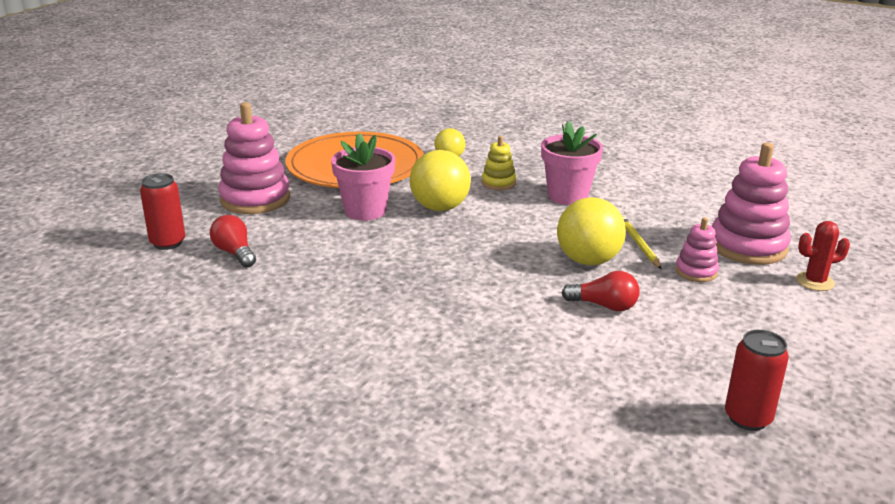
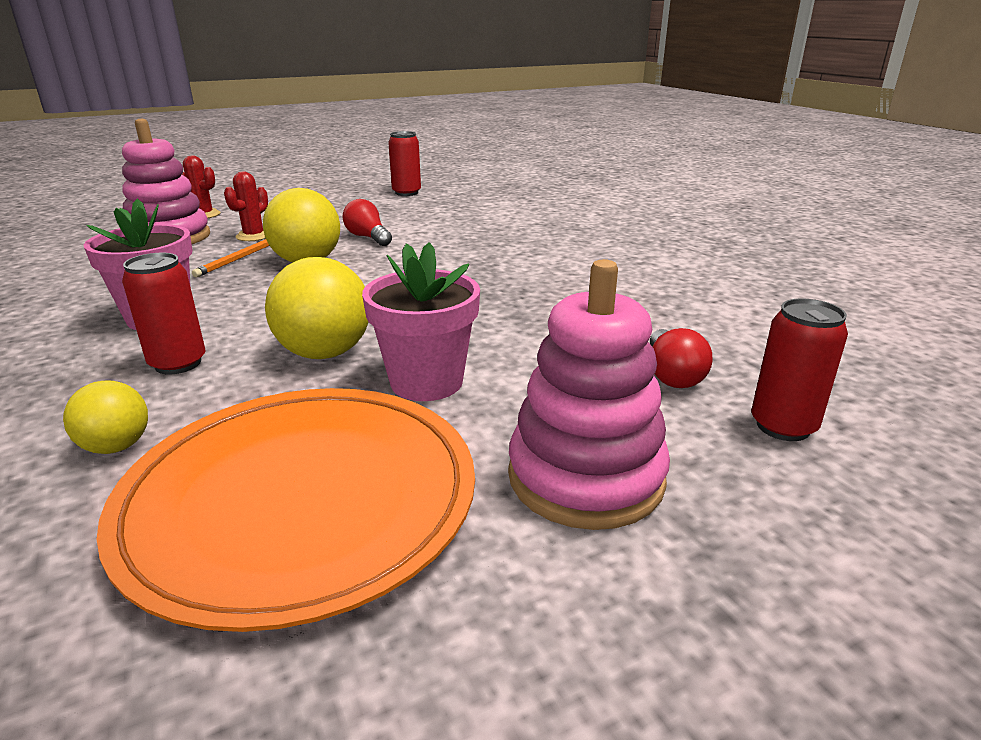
camera: 145 degrees left, 0 degrees up
(498, 183) = (178, 363): yellow stacking toy -> red can
(639, 245) = (237, 259): yellow pencil -> orange pencil
(696, 271) = (254, 236): pink stacking toy -> red cactus

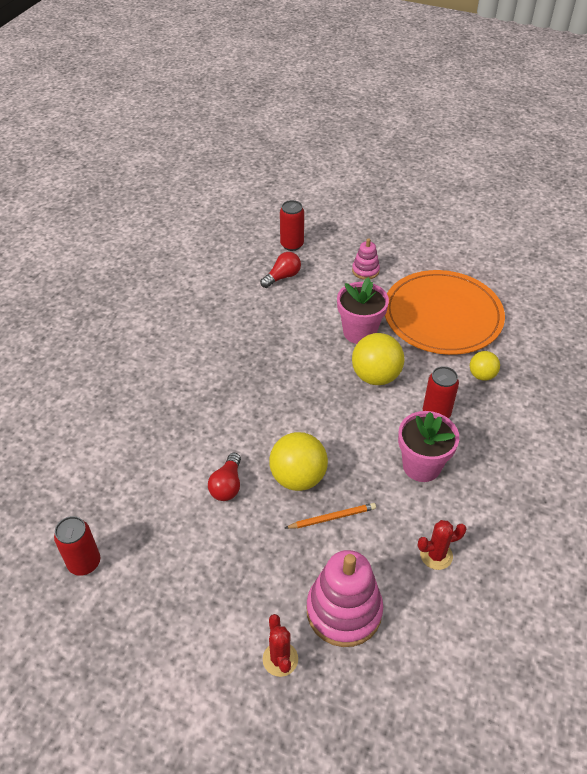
camera: 130 degrees left, 20 degrees up
(254, 236) = (288, 558): red cactus -> red cactus (436, 555)
(585, 477) = (365, 271): pink stacking toy -> pink stacking toy, size x0.52

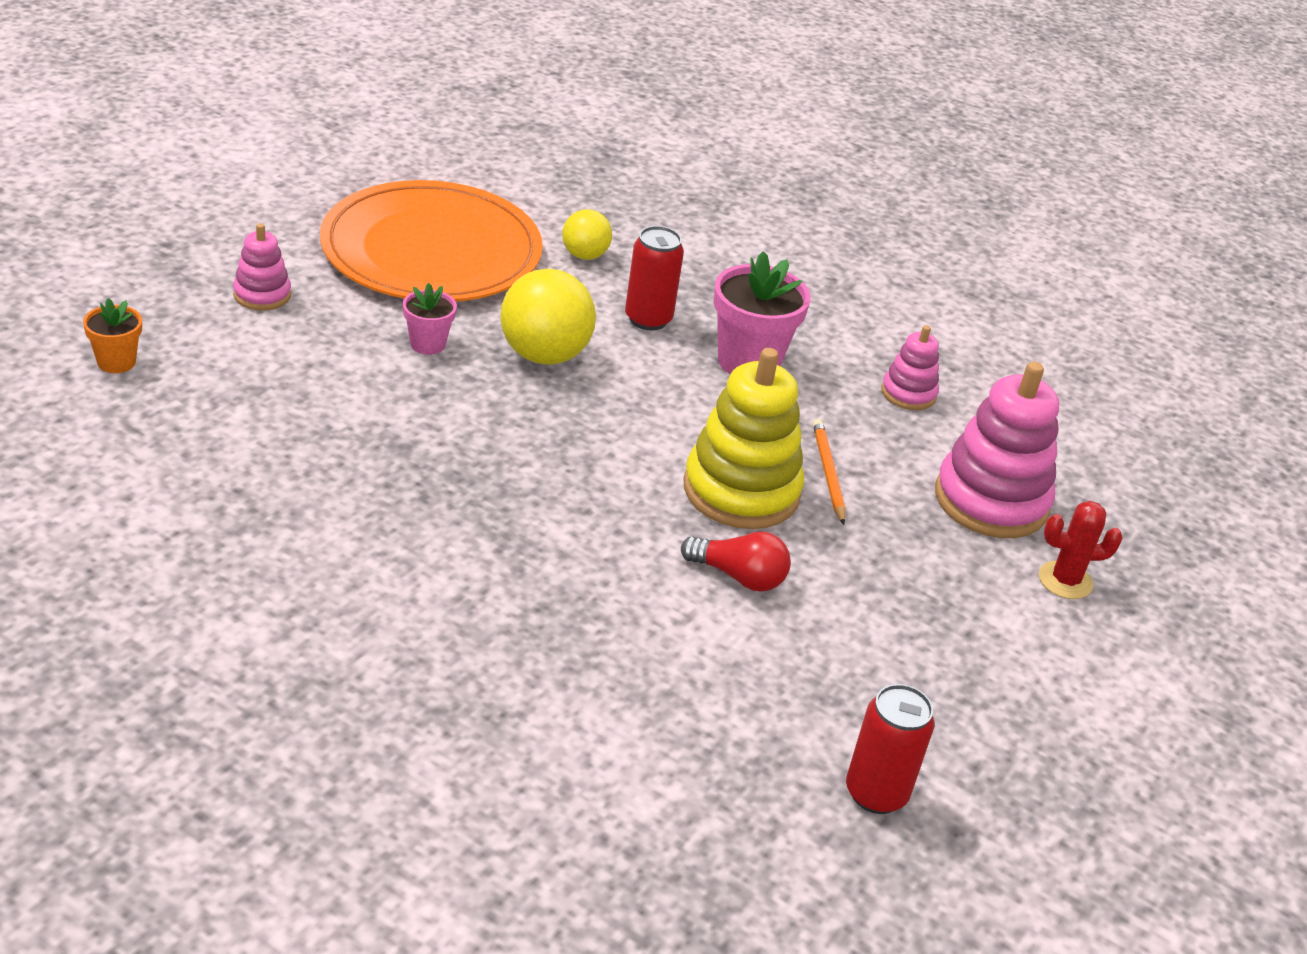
camera: 85 degrees left, 10 degrees down
(282, 277) = (214, 397): red light bulb -> none
(292, 245) = (116, 362): red can -> orange flower pot
(298, 477) = (741, 491): yellow ball -> yellow stacking toy
(359, 332) = (427, 344): pink flower pot -> pink flower pot, size x0.55
(436, 555) = (908, 393): red cactus -> pink stacking toy

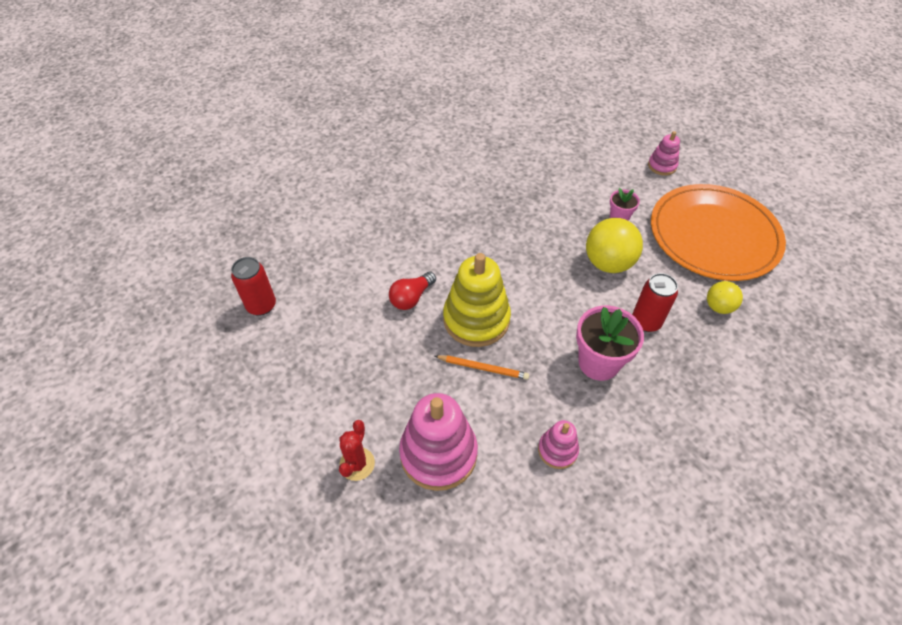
camera: 115 degrees right, 15 degrees up
(116, 362) = (605, 119): orange flower pot -> none

